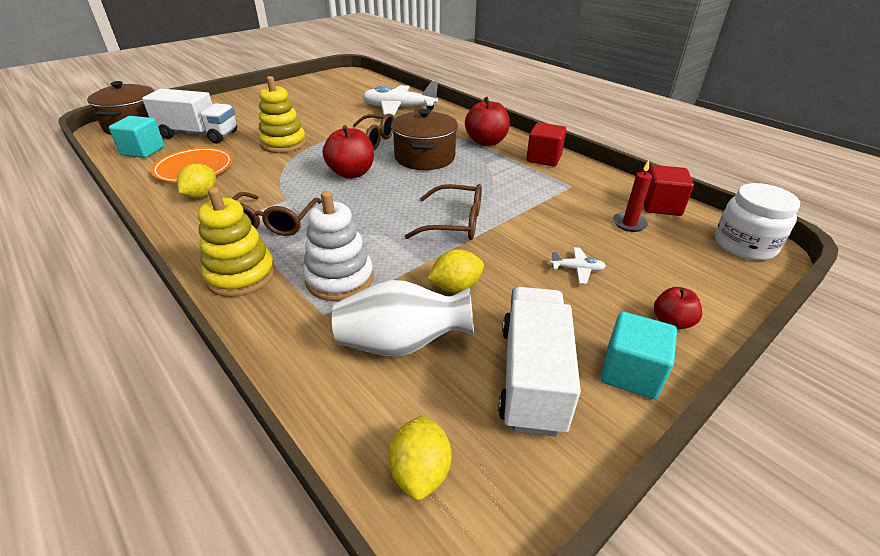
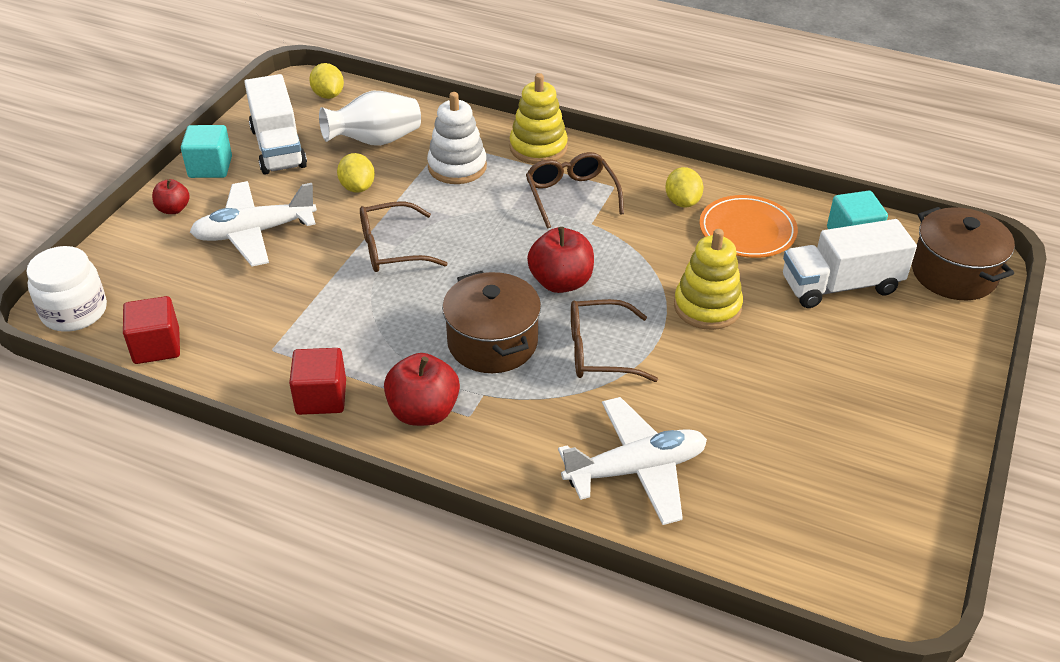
camera: 155 degrees right, 5 degrees up
(455, 287) = (357, 187): yellow lemon -> yellow lemon turned 60 degrees counterclockwise
(577, 269) = (254, 232): white plane -> white plane, size x2.38
(629, 224) = (199, 304): red candle -> none

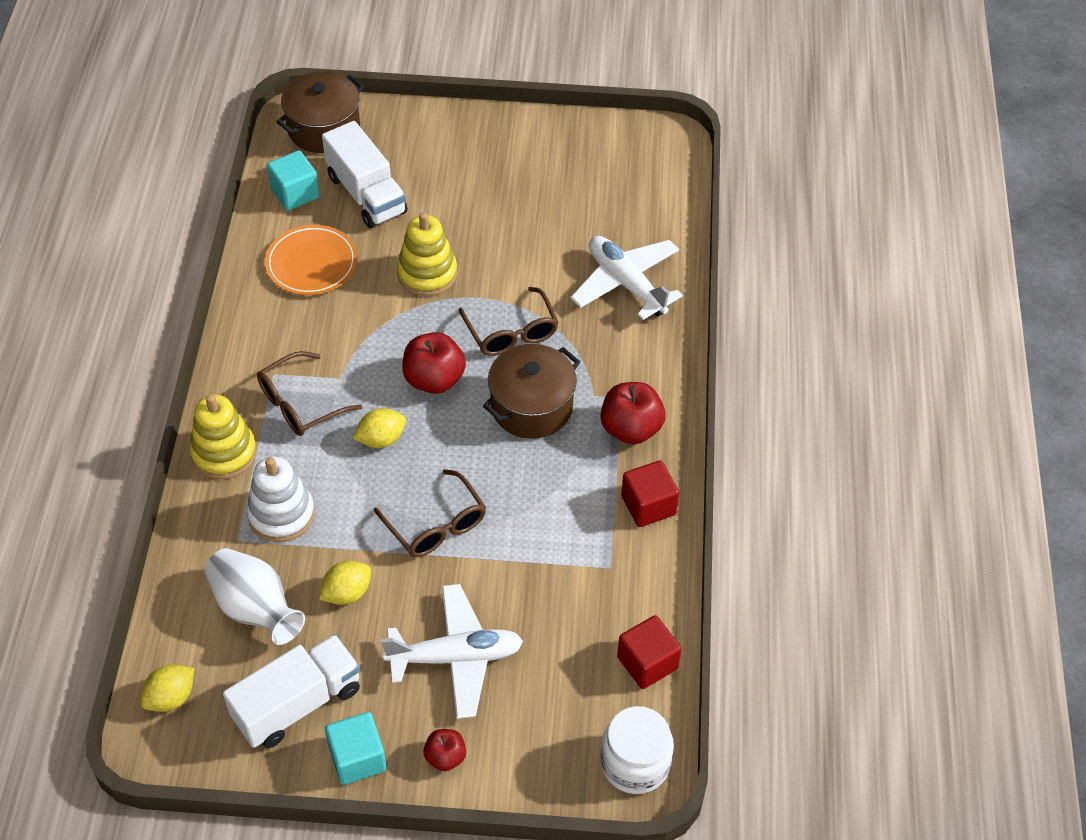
camera: 110 degrees left, 10 degrees up
(254, 232) = (456, 657): white plane -> white plane turned 60 degrees counterclockwise
(682, 202) = (282, 316): yellow lemon -> yellow lemon (381, 439)

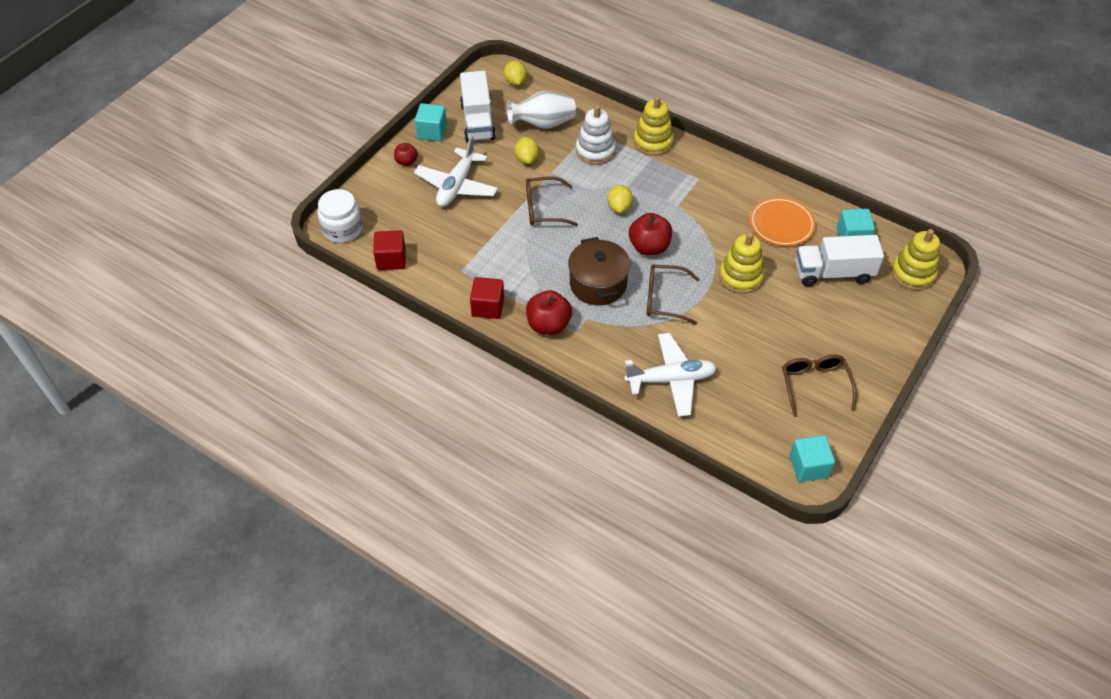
camera: 120 degrees right, 0 degrees up
(300, 404) = (668, 183): brown glasses -> brown glasses (815, 385)
(324, 129) = (913, 273): brown pot -> yellow stacking toy
(652, 142) = (808, 466): none -> turquoise cube

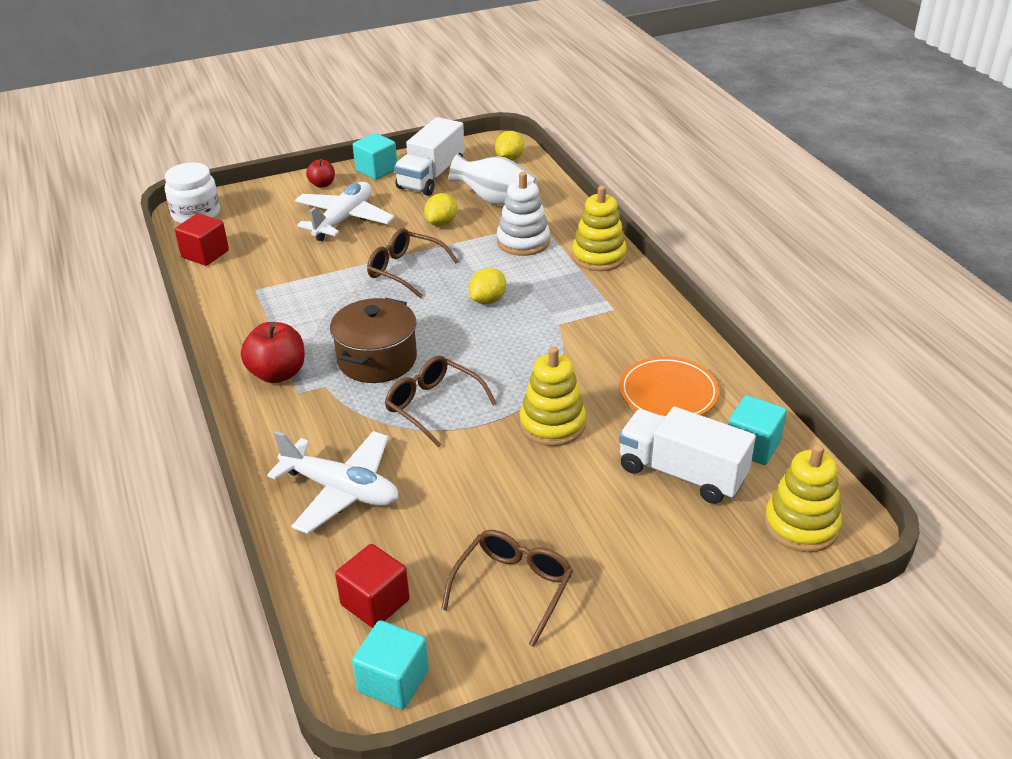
camera: 35 degrees right, 15 degrees down
(457, 186) = (344, 219): white plane -> white plane turned 150 degrees clockwise
(488, 307) = (239, 331): red cube -> red cube (375, 602)
(649, 247) = (477, 349): red apple -> none

